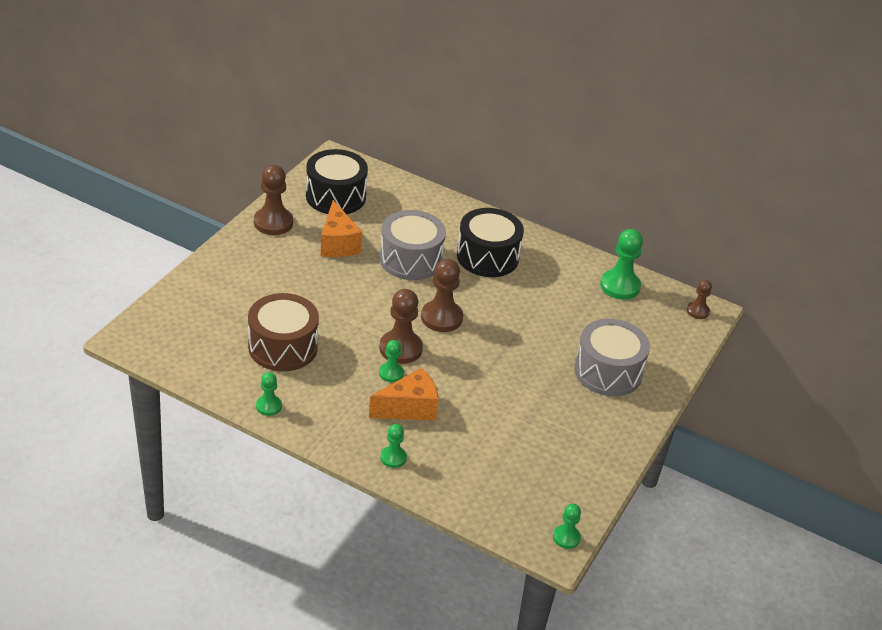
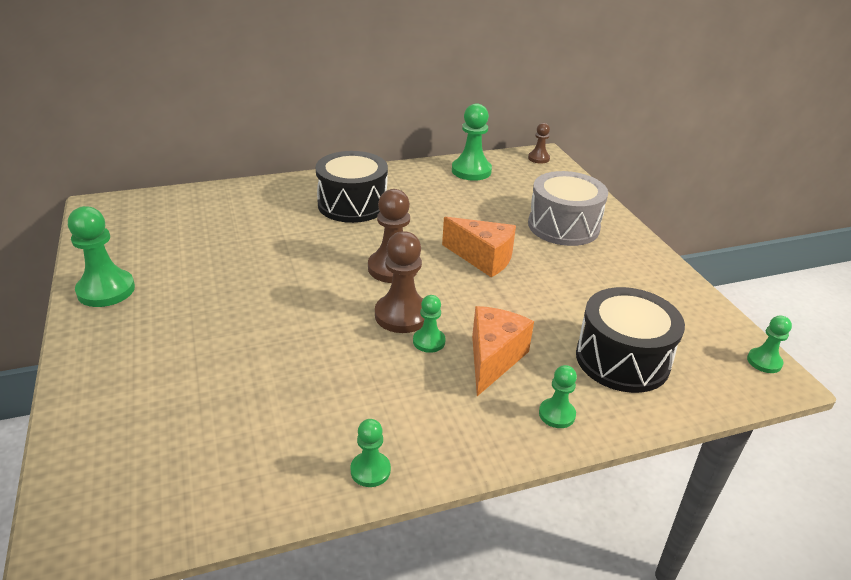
camera: 45 degrees left, 5 degrees down
(273, 222) = (106, 290): brown pawn -> green pawn
(283, 347) = (291, 397): brown drum -> none
(335, 196) = (144, 233): black drum -> black drum (622, 359)
(338, 243) = (205, 269): orange cheese -> orange cheese (483, 258)
(411, 259) = (294, 242): grey drum -> none

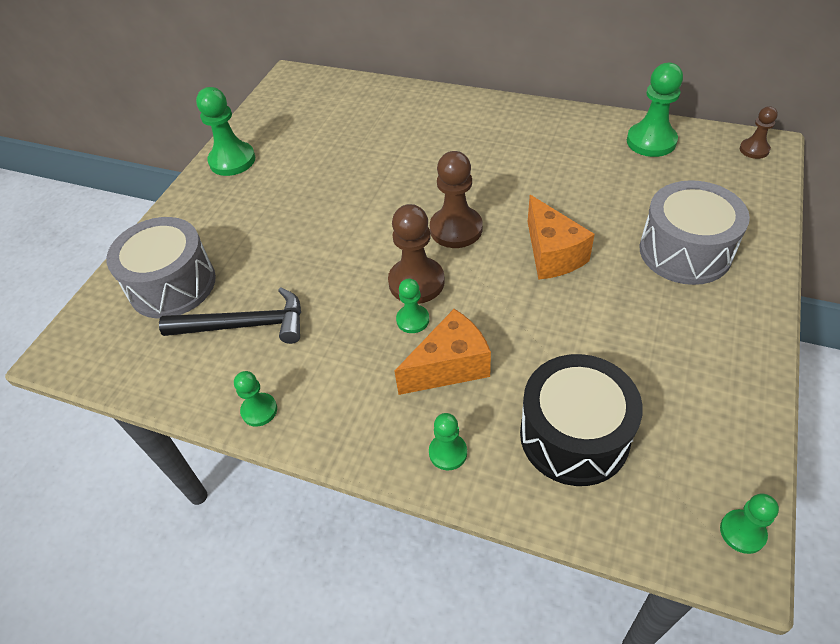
camera: 45 degrees right, 15 degrees up
(153, 417) = (172, 285): none -> grey drum
(278, 413) = (245, 325): none -> black hammer
(352, 204) = (487, 143): black drum -> none

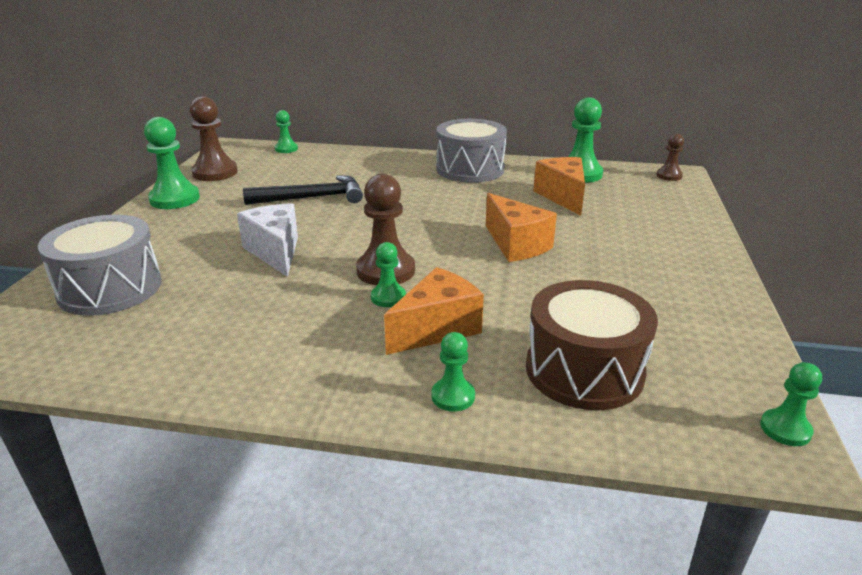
camera: 15 degrees left, 20 degrees down
(245, 325) = (199, 314): black hammer -> black hammer (312, 198)
(259, 410) = (224, 381): green pawn -> green pawn (286, 149)
(318, 246) = (275, 252): none -> white cheese
(456, 229) = (417, 233): brown pawn -> brown pawn (215, 172)
(574, 435) = (584, 370): black drum -> brown drum
(621, 180) = (563, 197): none -> orange cheese
(685, 251) = (638, 237): grey drum -> grey drum (470, 169)

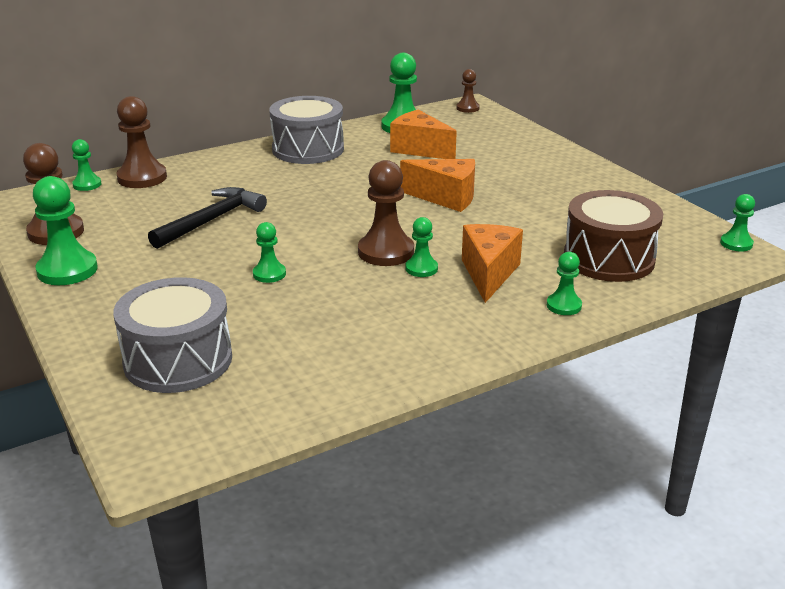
camera: 40 degrees left, 0 degrees up
(275, 252) = (269, 274): white cheese -> green pawn
(324, 155) = (142, 178): none -> brown pawn

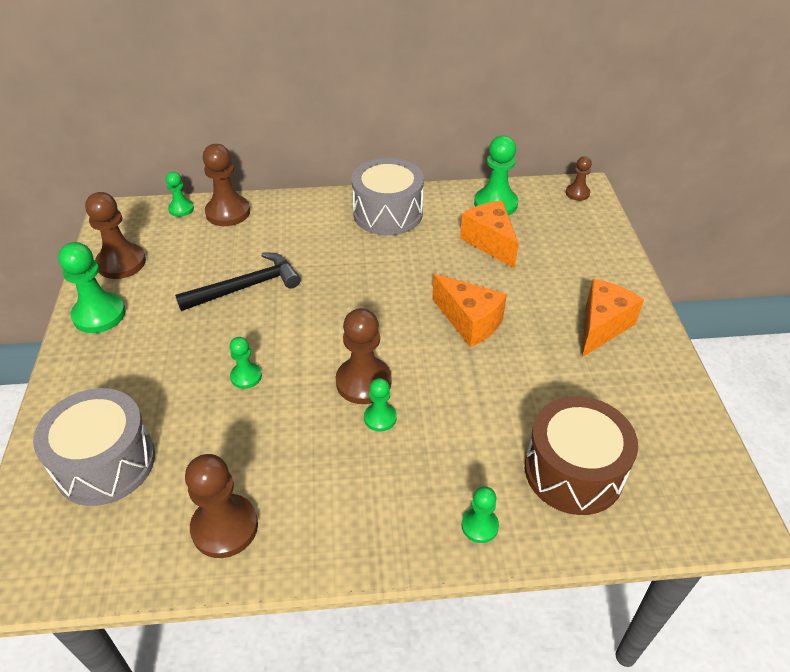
camera: 25 degrees right, 15 degrees up
(342, 366) = (225, 527): none -> brown pawn
(489, 274) = (438, 449): orange cheese -> orange cheese (602, 327)
(736, 244) = (733, 499): green pawn -> none

